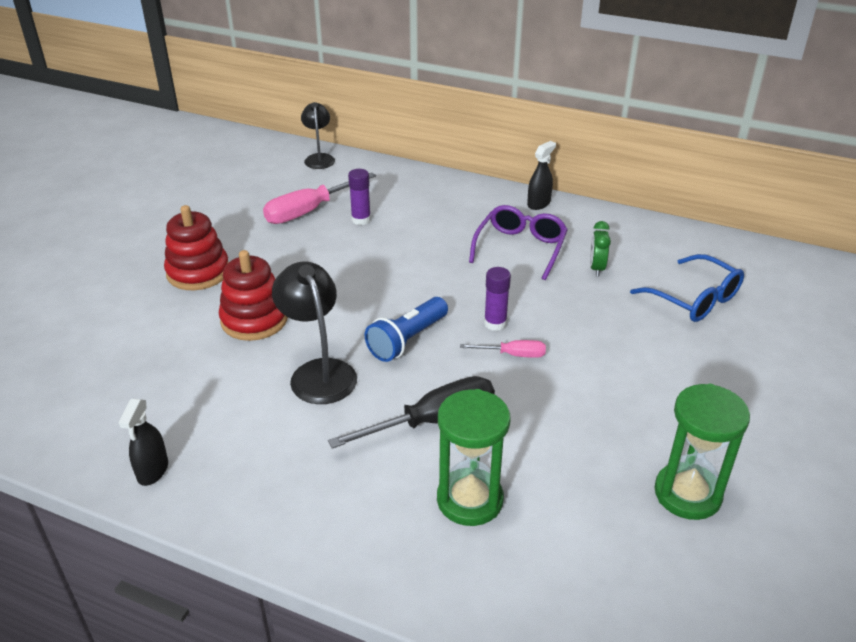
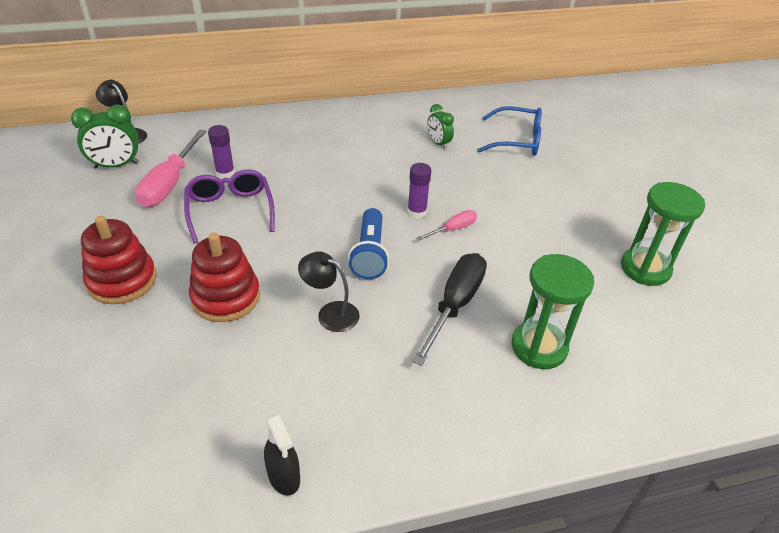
camera: 40 degrees left, 5 degrees up
(285, 181) = (116, 165): none -> green clock
(319, 372) = (330, 313): black lamp -> black lamp, size x0.65
(520, 248) = (373, 149): purple glasses -> purple glasses (230, 210)
(538, 203) = (350, 111): black spray bottle -> none

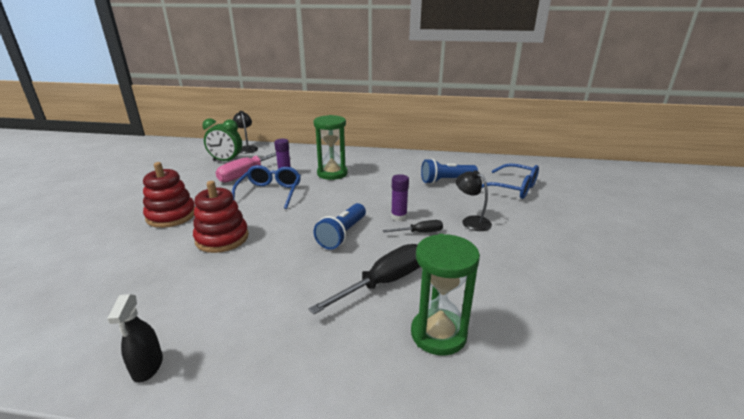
camera: 25 degrees right, 15 degrees down
(230, 210) = (270, 193): purple glasses -> blue glasses
(330, 313) = (282, 264): black lamp -> black lamp (471, 221)
(438, 143) = (446, 181): green clock -> blue flashlight
(453, 229) = (420, 232): pink screwdriver -> black screwdriver
(645, 268) = (589, 298): green hourglass -> green hourglass (332, 173)

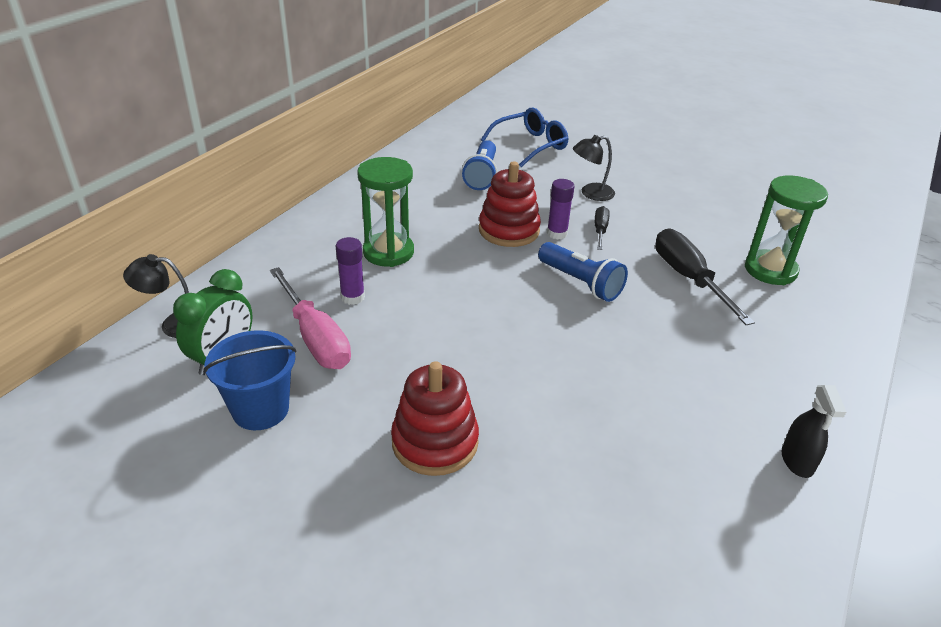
camera: 70 degrees left, 10 degrees up
(148, 367) = (797, 461): black spray bottle -> black spray bottle turned 75 degrees clockwise
(193, 175) = (260, 409): none -> blue bucket
(222, 238) = (543, 387): red stacking toy -> red stacking toy (509, 230)
(270, 193) = (417, 323): blue glasses -> none

